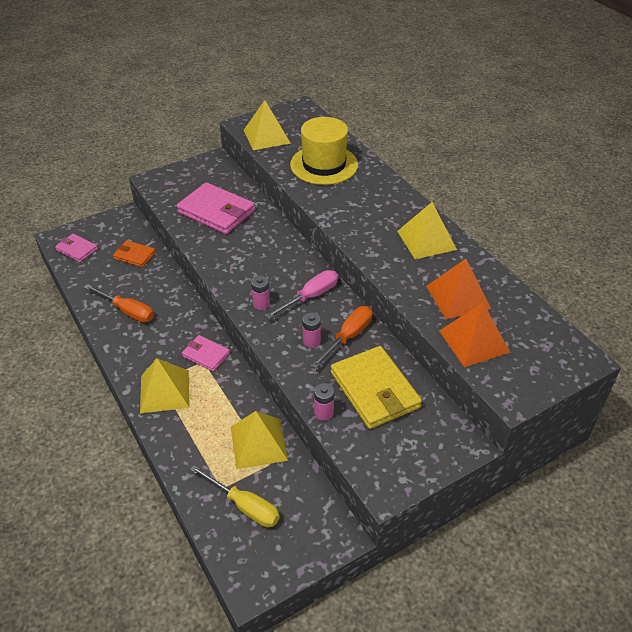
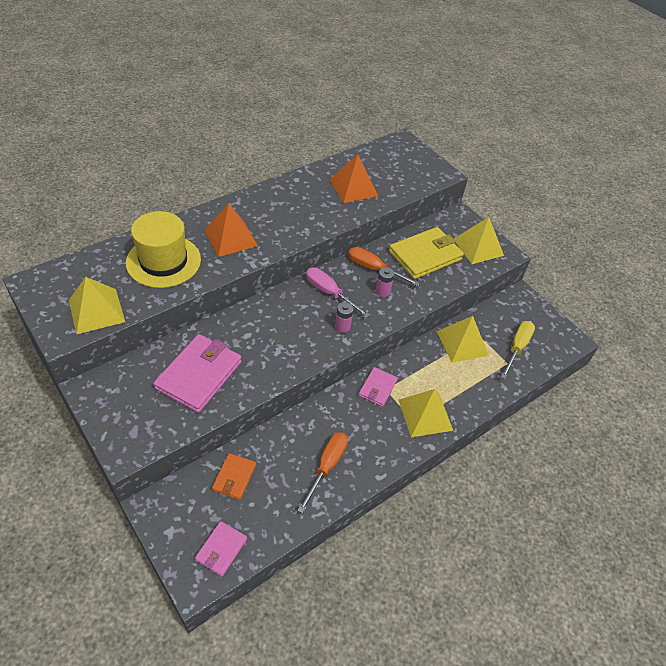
camera: 100 degrees left, 5 degrees up
(324, 412) = (453, 284): pink battery -> none
(426, 240) = (286, 198): yellow pyramid -> yellow pyramid (478, 247)
(474, 341) = (397, 184): orange pyramid -> orange pyramid (231, 237)

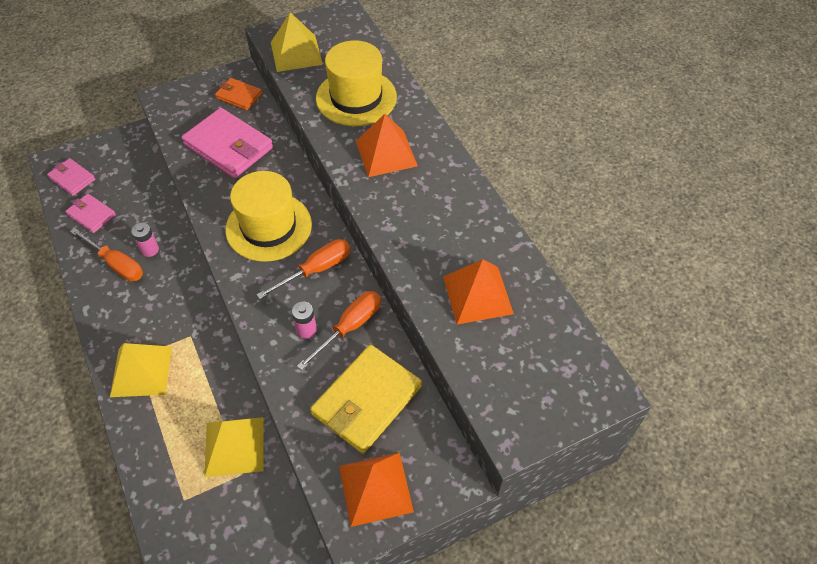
camera: 105 degrees right, 5 degrees up
(234, 477) = (135, 191): orange wallet -> orange wallet (239, 96)
(292, 328) = (268, 227): none -> yellow hat
(329, 293) = (316, 270): pink screwdriver -> orange screwdriver
(342, 327) = (258, 275): pink battery -> pink battery (150, 250)
(377, 388) = (194, 327): pink wallet -> pink wallet (91, 215)
(425, 256) = (366, 401): yellow wallet -> yellow wallet turned 60 degrees clockwise
(478, 247) = (375, 488): yellow pyramid -> orange pyramid
(517, 348) = (205, 524): yellow screwdriver -> none

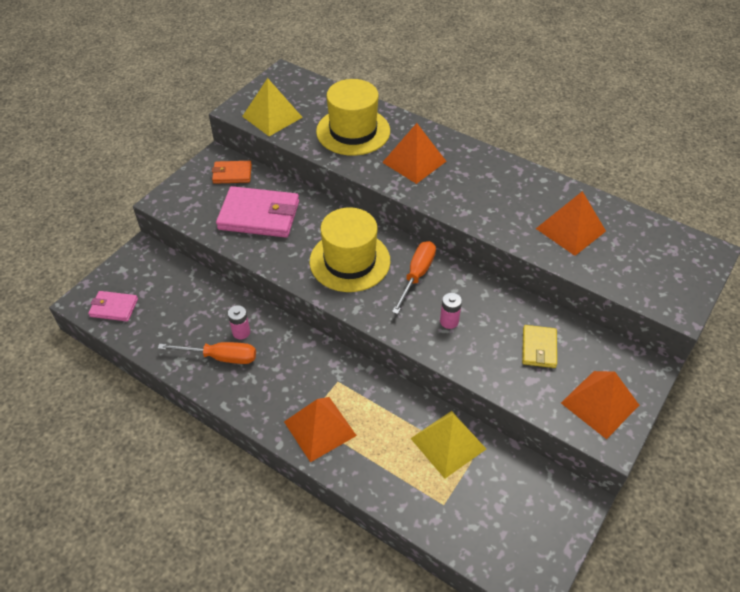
camera: 30 degrees left, 5 degrees down
(91, 215) = (160, 329): pink wallet -> none
(141, 371) = (320, 428): yellow pyramid -> orange pyramid
(349, 327) = (480, 304): orange screwdriver -> none
(366, 401) = (539, 348): yellow wallet -> yellow wallet, size x0.54

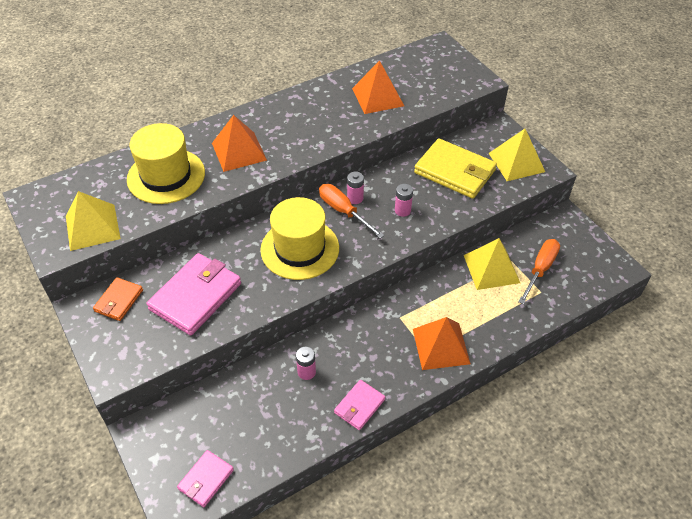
camera: 65 degrees left, 0 degrees up
(220, 357) = (326, 398): orange screwdriver -> orange screwdriver (540, 269)
(221, 385) = (359, 406): none -> pink wallet
(440, 277) = (355, 198): none -> pink battery
(539, 348) = (455, 172): yellow wallet -> yellow wallet, size x1.85
(600, 404) = (516, 162): orange pyramid -> yellow pyramid

